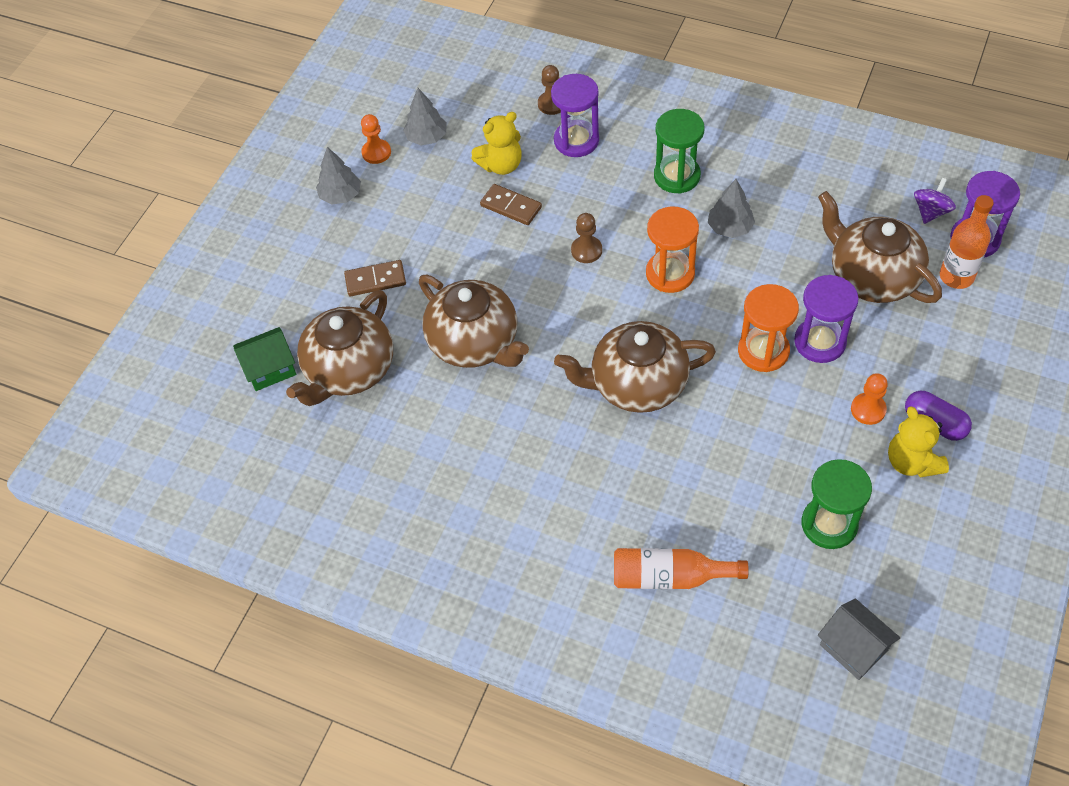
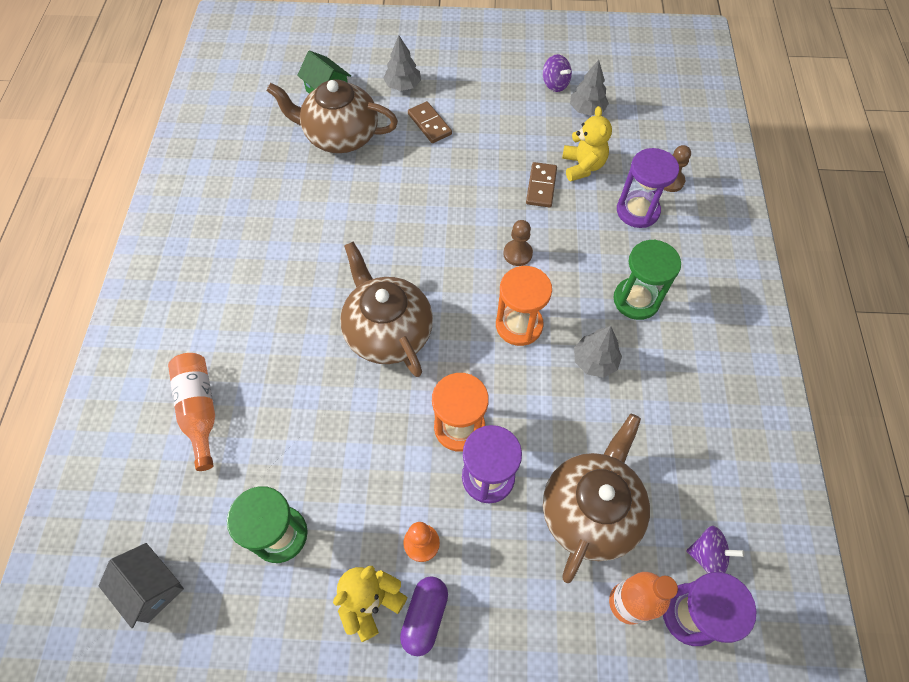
camera: 65 degrees right, 5 degrees up
(340, 195) = (502, 77): grey tree -> grey tree (403, 85)
(376, 152) = (555, 84): orange pawn -> purple spinning top
(475, 343) = (392, 205): brown teapot -> none
(501, 165) = (582, 166): yellow teddy bear -> yellow teddy bear turned 135 degrees counterclockwise
(853, 647) = (152, 588): grey house -> grey house turned 75 degrees counterclockwise

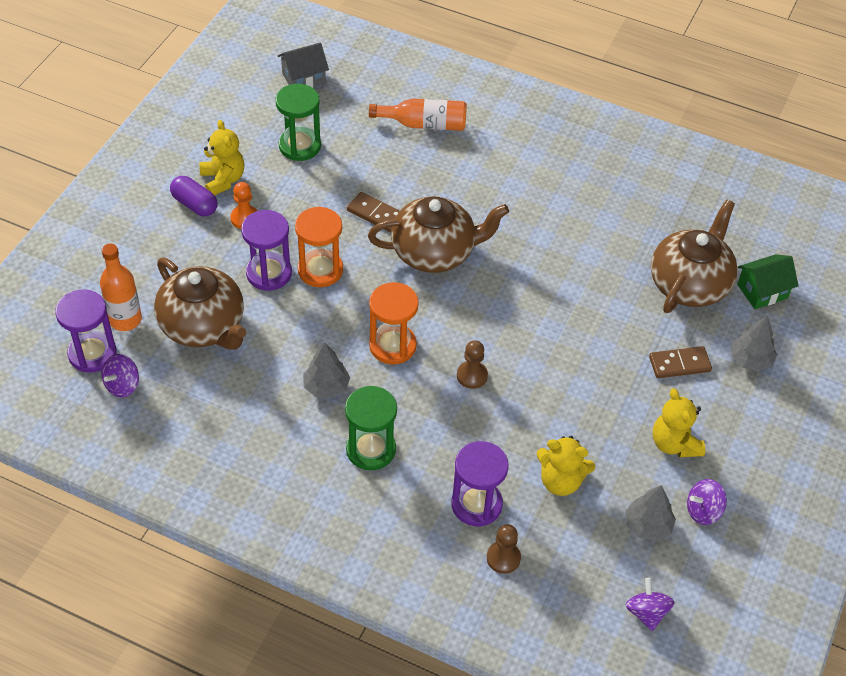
camera: 110 degrees right, 10 degrees down
(507, 111) = (674, 444): none -> yellow teddy bear
(541, 186) = (548, 430): brown domino -> brown domino (375, 214)
(654, 95) = (646, 612): none -> purple spinning top

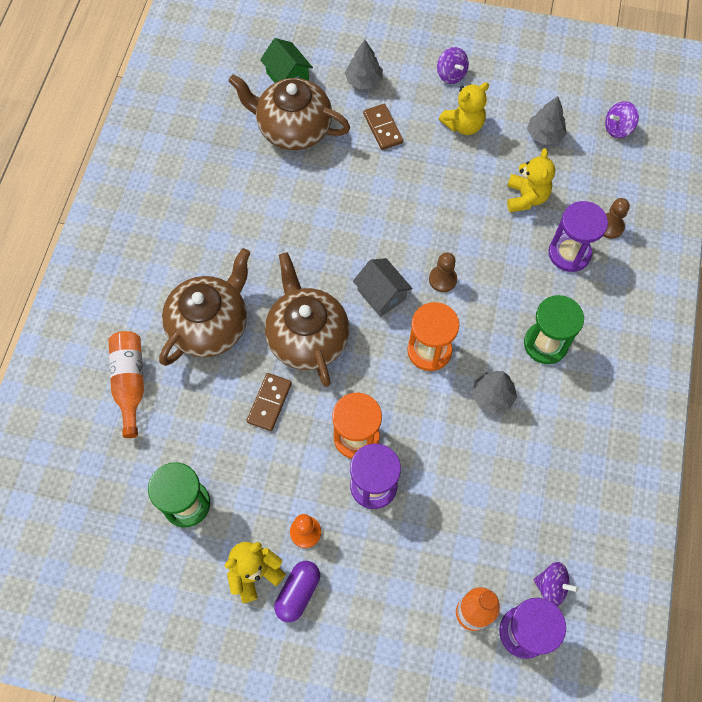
camera: 100 degrees left, 15 degrees up
(203, 326) = (457, 530): brown teapot -> brown teapot (210, 325)
(303, 78) = (76, 529): grey house -> grey house (381, 294)
(703, 511) = (518, 101): purple spinning top -> purple spinning top (451, 74)

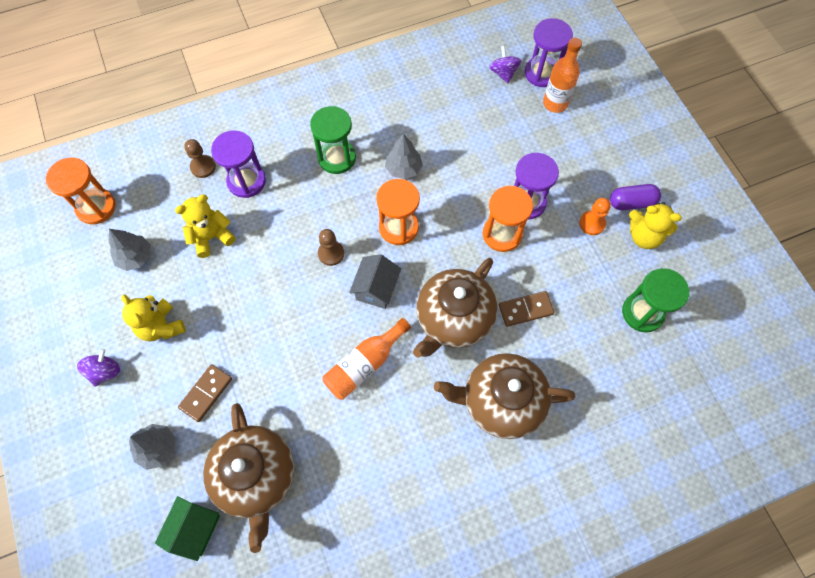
camera: 125 degrees left, 0 degrees up
(130, 383) = (597, 427): orange bottle -> orange bottle (364, 364)
(463, 125) = (161, 326): yellow teddy bear -> yellow teddy bear turned 150 degrees counterclockwise
(617, 128) = (96, 207): purple spinning top -> orange hourglass

